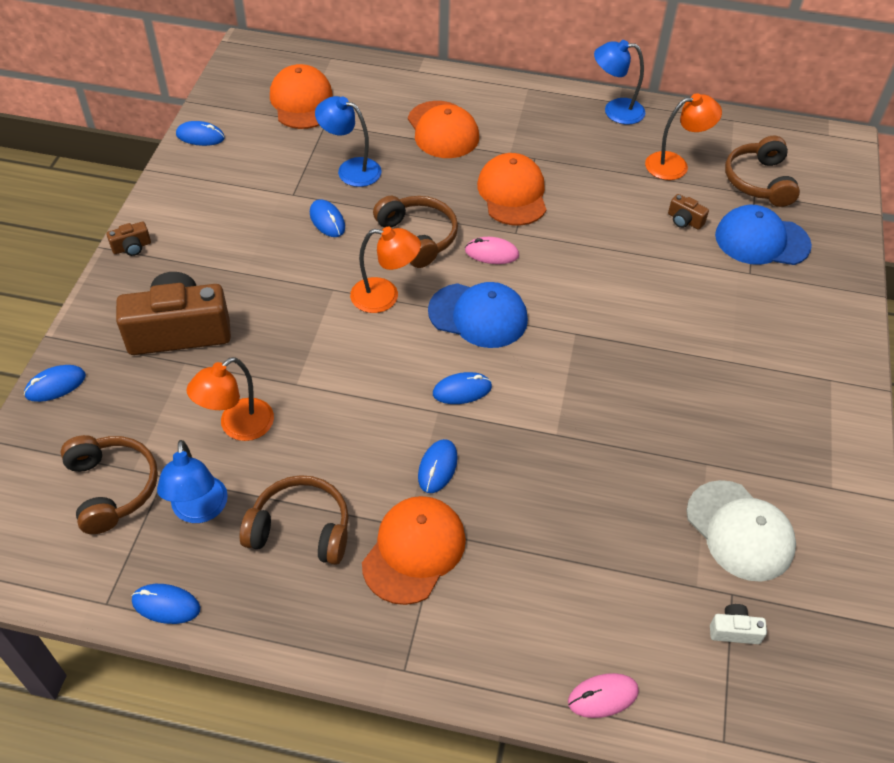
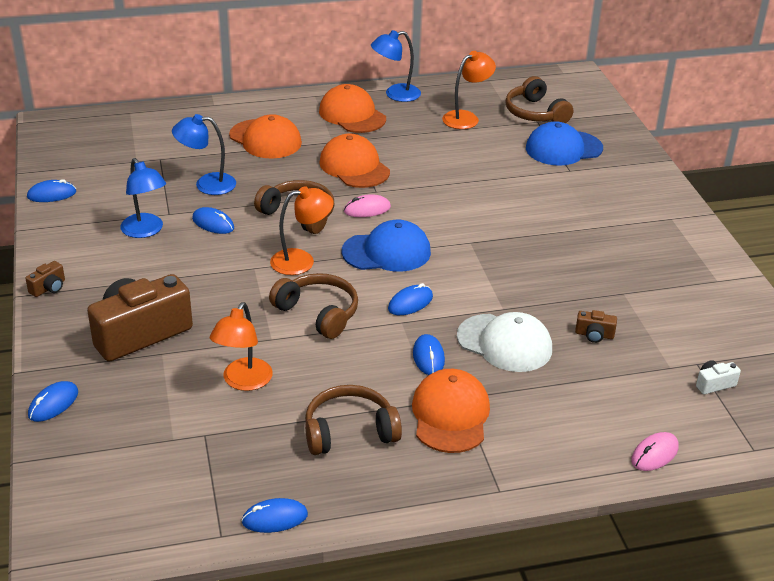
camera: 25 degrees left, 15 degrees down
(112, 488) = (164, 457): brown headphones -> brown headphones (318, 313)
(199, 510) = (254, 447): blue lamp -> blue lamp (146, 231)
(302, 102) = (127, 148): orange cap -> orange cap (352, 115)
(684, 220) = (499, 151): brown camera -> brown camera (594, 335)
(740, 531) = (675, 325): white cap -> white cap (504, 343)

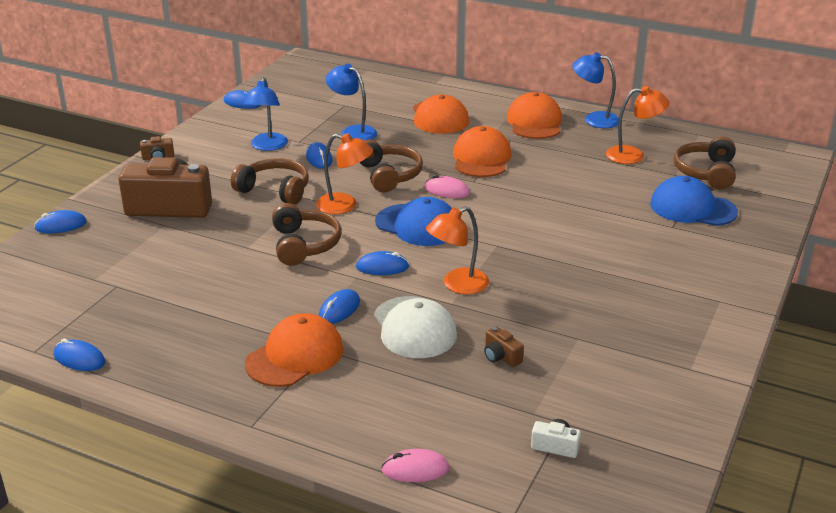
camera: 40 degrees right, 5 degrees down
(243, 382) = (188, 265): orange lamp -> orange lamp (457, 285)
(349, 431) = (208, 330): brown headphones -> brown headphones (275, 190)

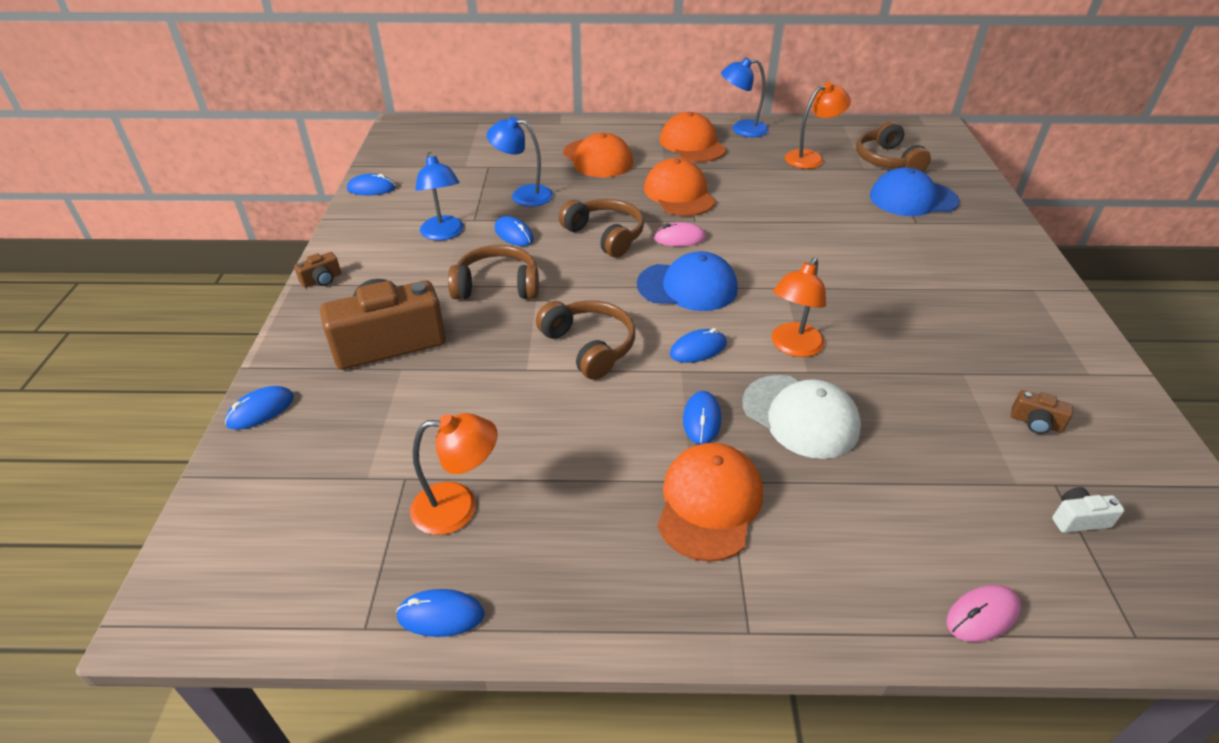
camera: 25 degrees left, 10 degrees up
(344, 206) = (591, 284): orange lamp -> orange lamp (458, 507)
(501, 357) = (918, 422): brown camera -> brown camera (1035, 423)

